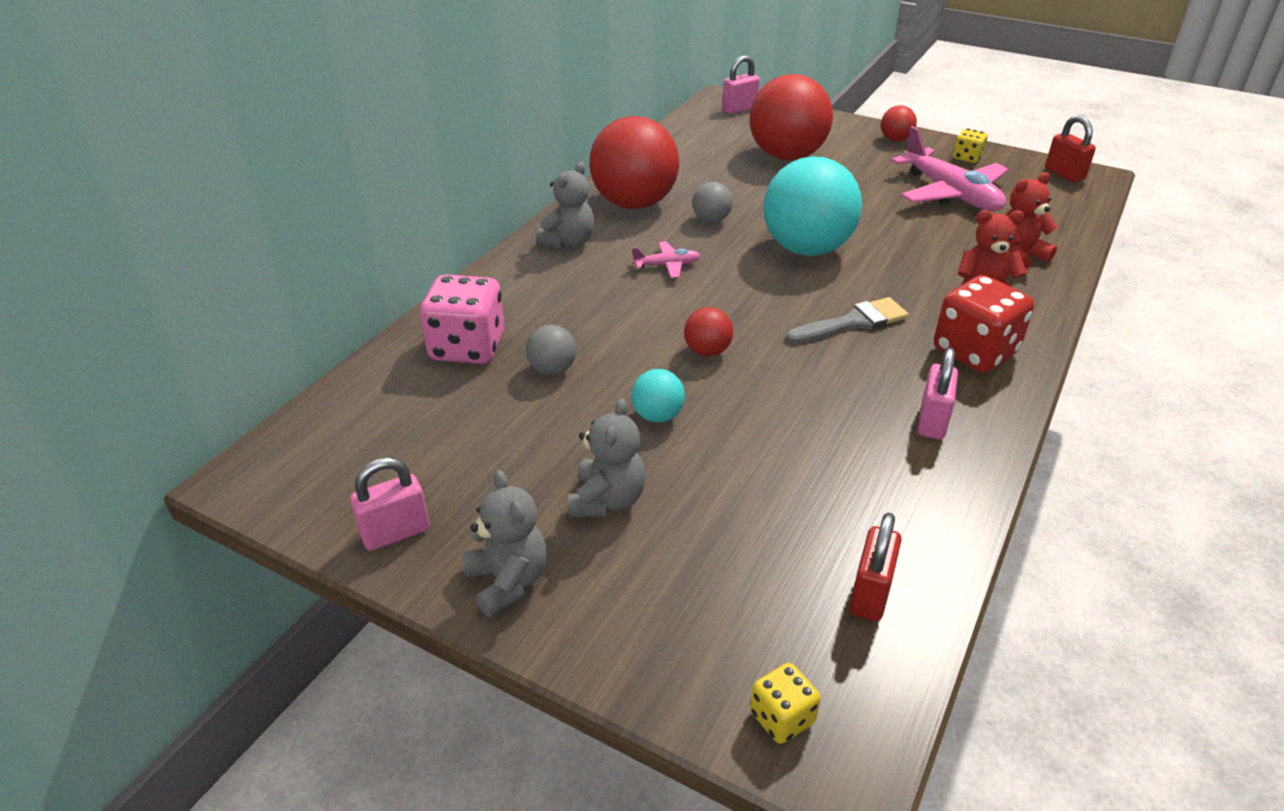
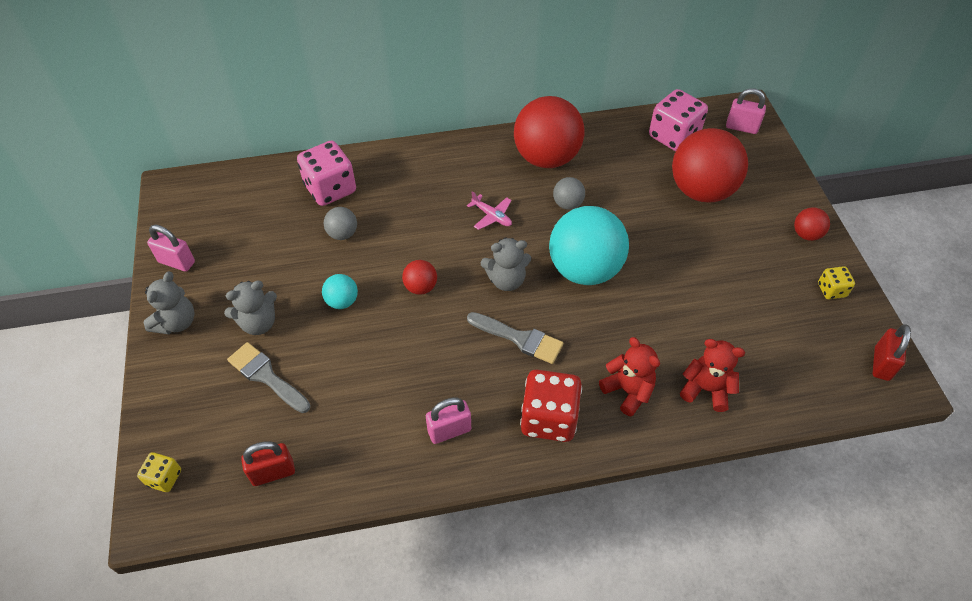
camera: 50 degrees right, 15 degrees up
(568, 242) = (471, 159): grey teddy bear -> grey teddy bear (506, 280)
(704, 138) = (673, 136): none -> pink dice
(704, 531) = (266, 376): none -> grey brush
(950, 194) = (757, 308): pink plane -> none

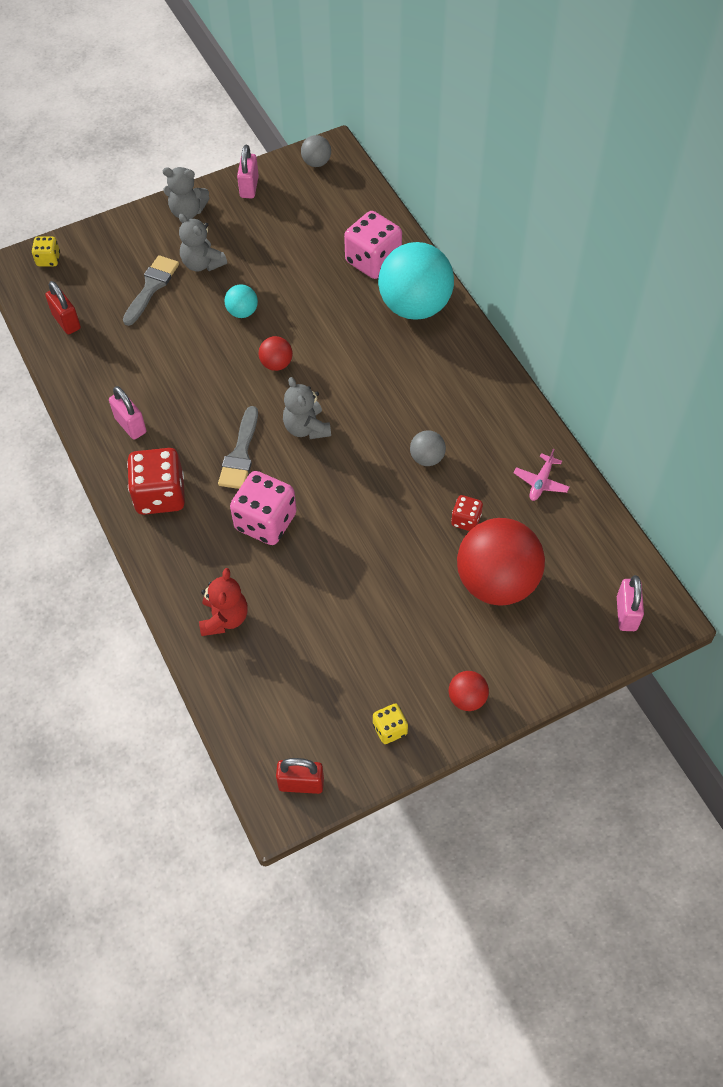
camera: 75 degrees right, 5 degrees up
(342, 234) = (320, 288): grey ball -> grey ball (316, 163)
(492, 216) = (385, 397): pink plane -> pink plane (541, 482)
(546, 158) = (489, 425): red ball -> none
(584, 269) = (341, 490): turquoise ball -> turquoise ball (415, 306)
(628, 391) = (205, 552): red teddy bear -> none
(637, 195) = (466, 520): none -> red dice
(673, 136) = (577, 542): pink dice -> pink dice (265, 522)

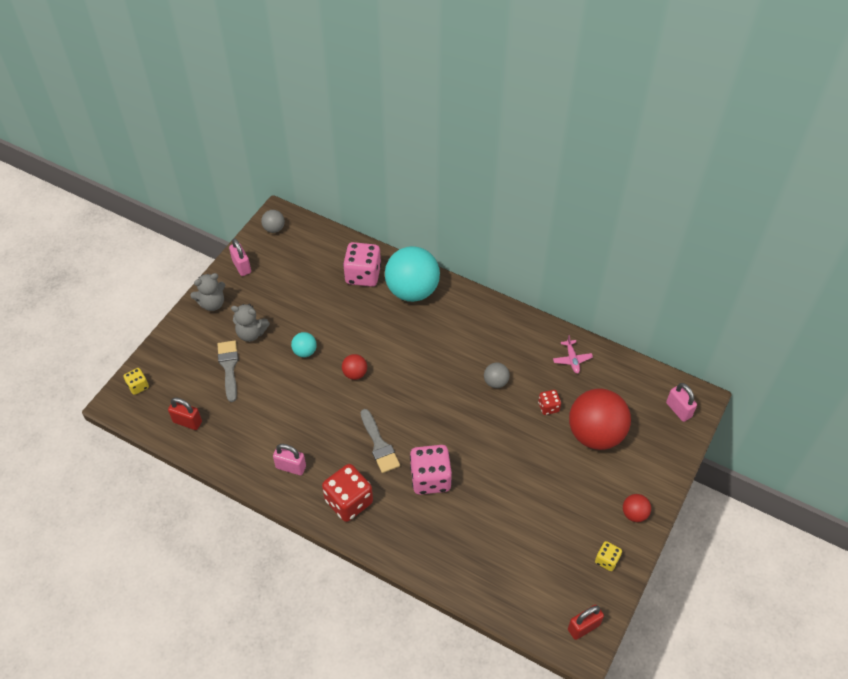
camera: 35 degrees left, 5 degrees down
(224, 618) = (455, 555): red teddy bear -> none
(306, 428) = (407, 404): grey teddy bear -> none

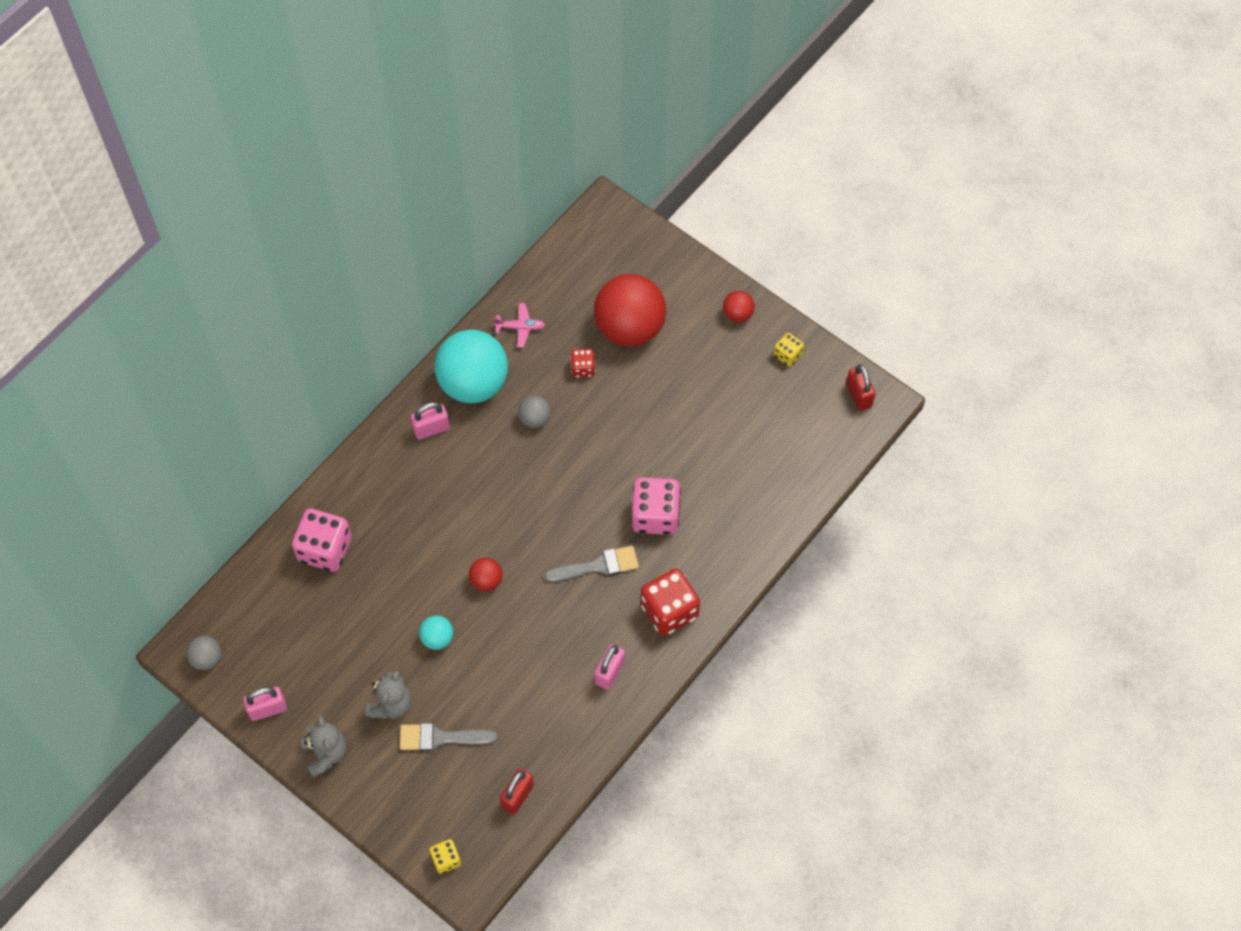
camera: 80 degrees left, 10 degrees up
(412, 291) = (368, 491): turquoise ball -> turquoise ball (473, 383)
(678, 410) = (615, 234): pink padlock -> pink padlock (431, 429)

